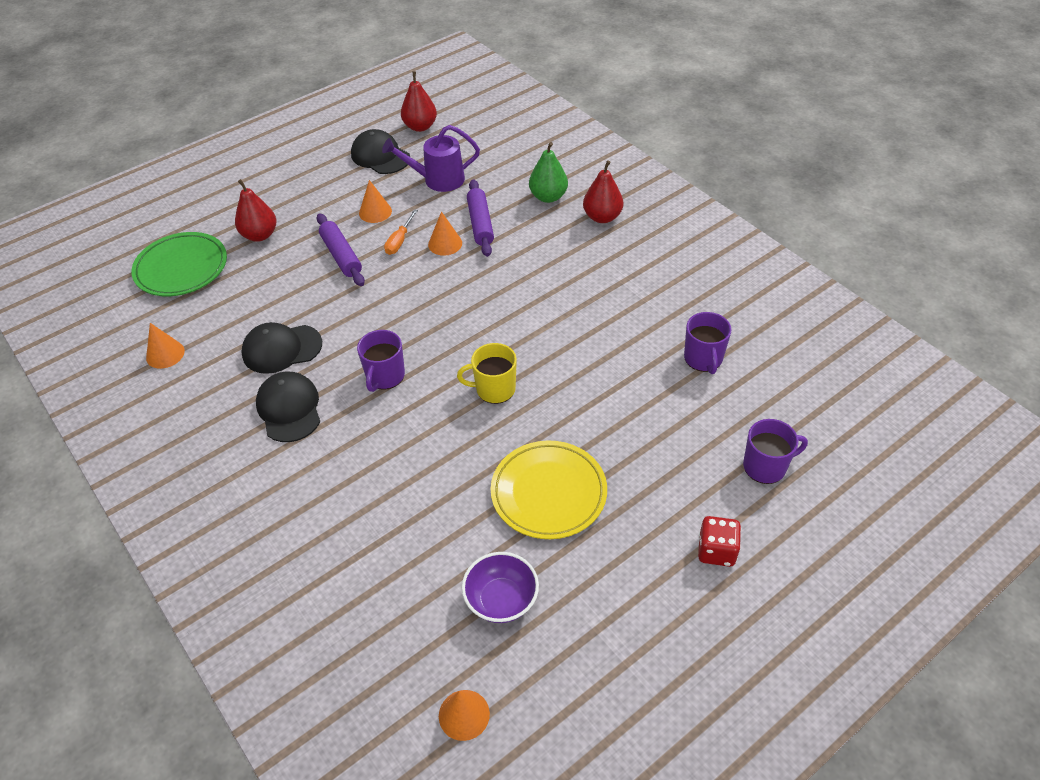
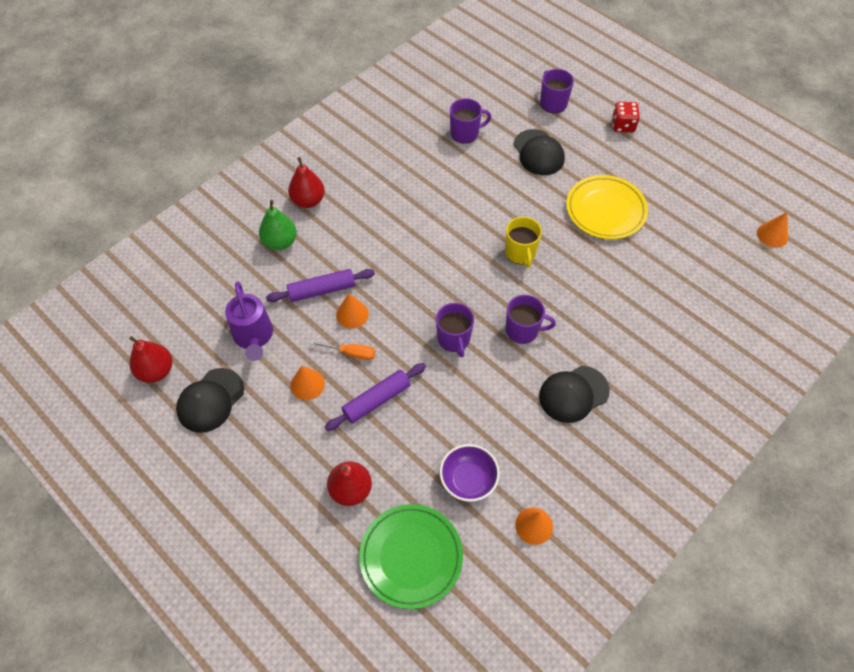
camera: 100 degrees left, 10 degrees up
(282, 349) = (507, 420): black cap -> black cap (538, 153)
(392, 317) = (454, 339): none -> purple mug
(501, 600) = (693, 226): purple bowl -> purple bowl (468, 480)

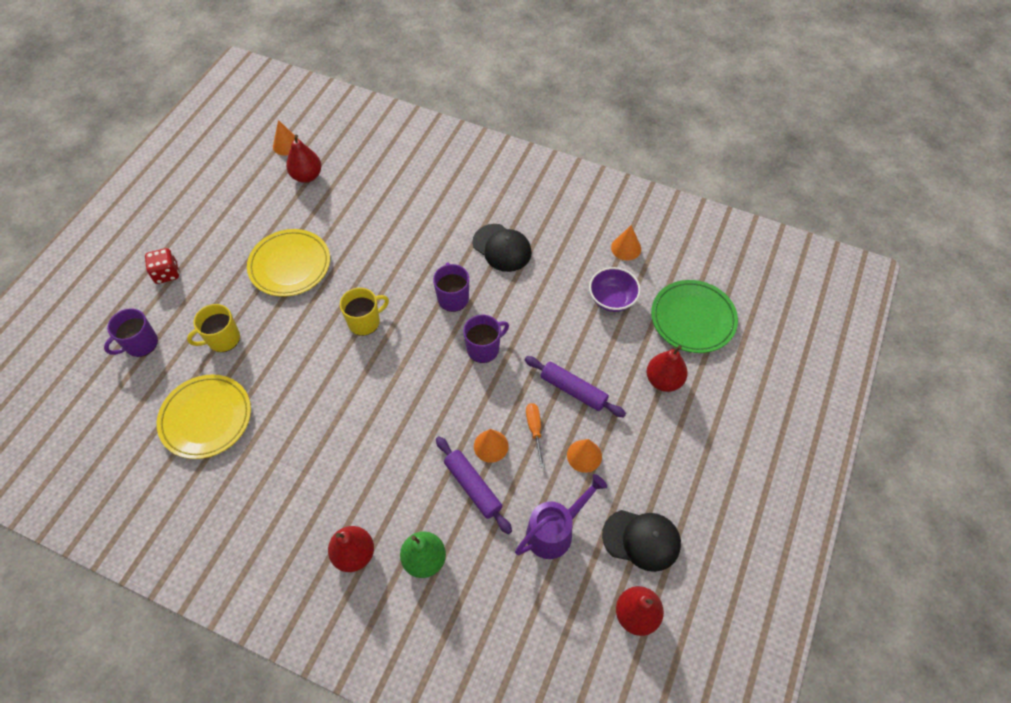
camera: 110 degrees left, 0 degrees up
(465, 133) = (206, 418): purple mug -> yellow plate
(538, 153) = (223, 339): black cap -> yellow mug
(721, 244) = (307, 176): none -> red pear

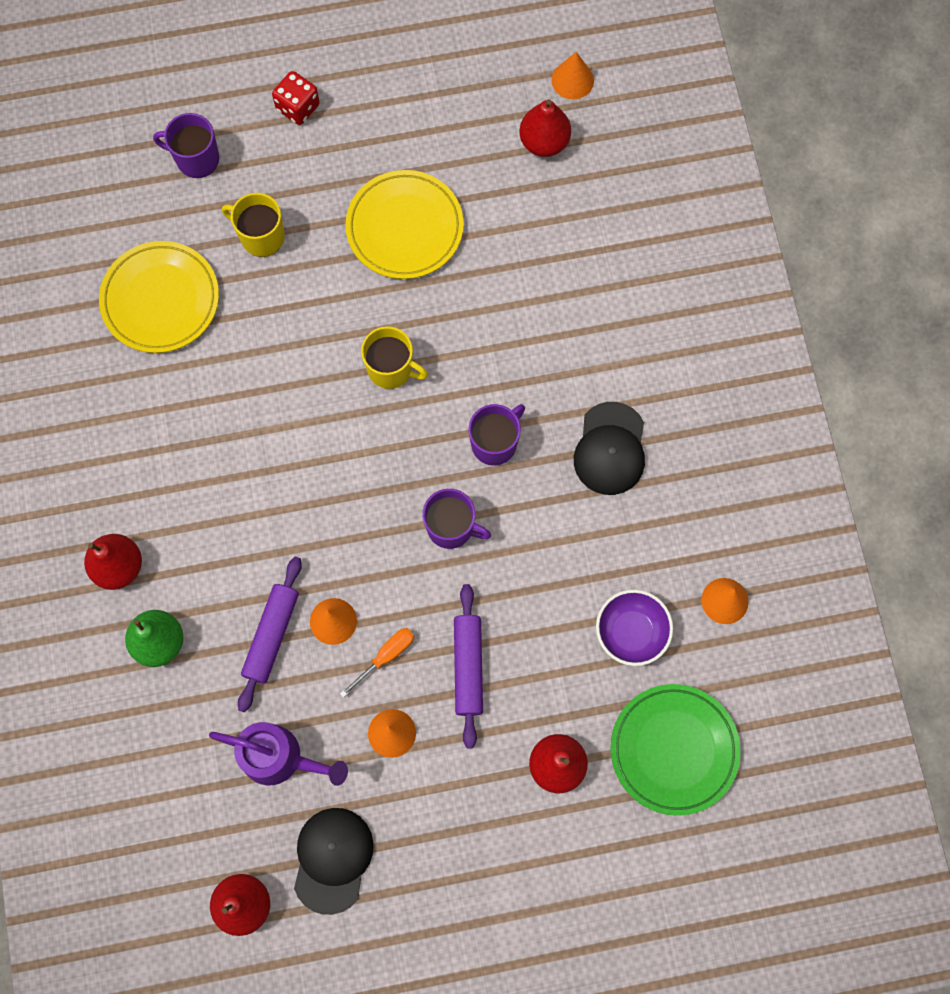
camera: 55 degrees right, 15 degrees up
(641, 540) = (332, 859): black cap -> black cap turned 150 degrees counterclockwise

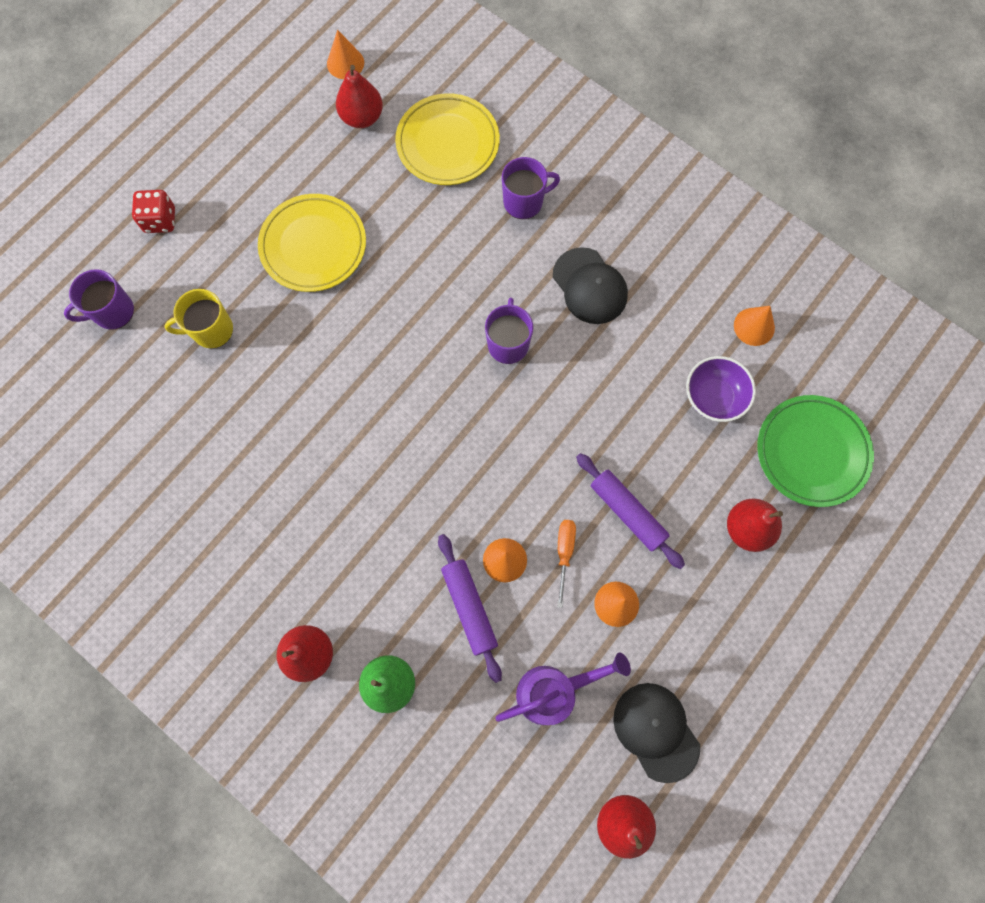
camera: 40 degrees left, 0 degrees up
(161, 300) = (172, 433): yellow plate -> yellow plate (448, 143)
(391, 369) = (389, 350): yellow mug -> none
(451, 527) = (529, 425): purple mug -> purple mug (524, 202)

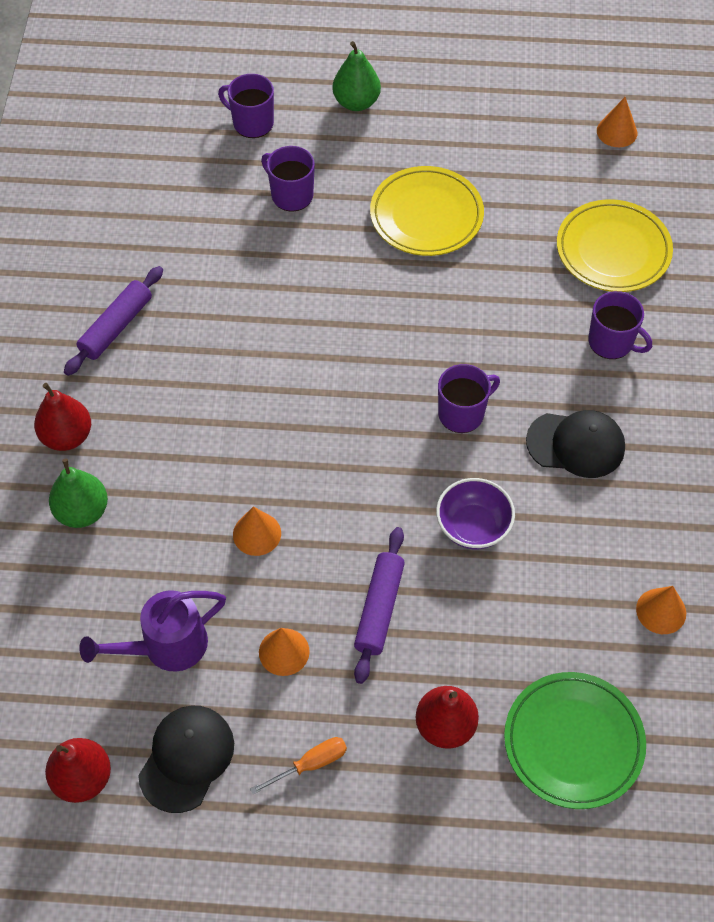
camera: 55 degrees right, 15 degrees down
(160, 220) = (356, 102): red dice -> green pear
(211, 330) = (291, 195): yellow mug -> purple mug
(362, 117) = (577, 175): red pear -> none
(469, 608) = (192, 532): purple rolling pin -> purple rolling pin (116, 327)
(554, 690) = (165, 647): purple watering can -> purple watering can turned 120 degrees clockwise
(564, 553) = (299, 578): orange screwdriver -> orange screwdriver (310, 764)
(589, 286) = (576, 444): black cap -> black cap turned 105 degrees counterclockwise
(713, 397) = (555, 617): purple bowl -> purple bowl (473, 526)

